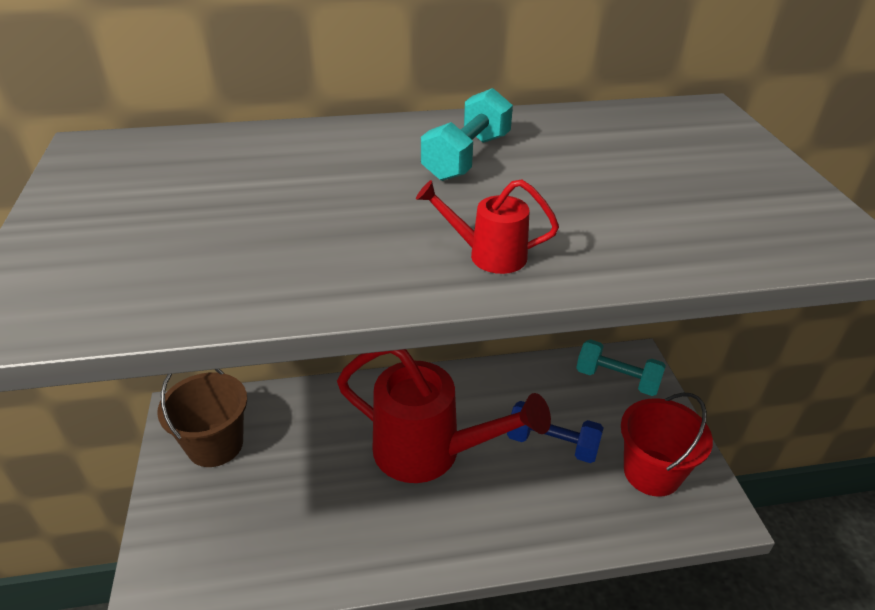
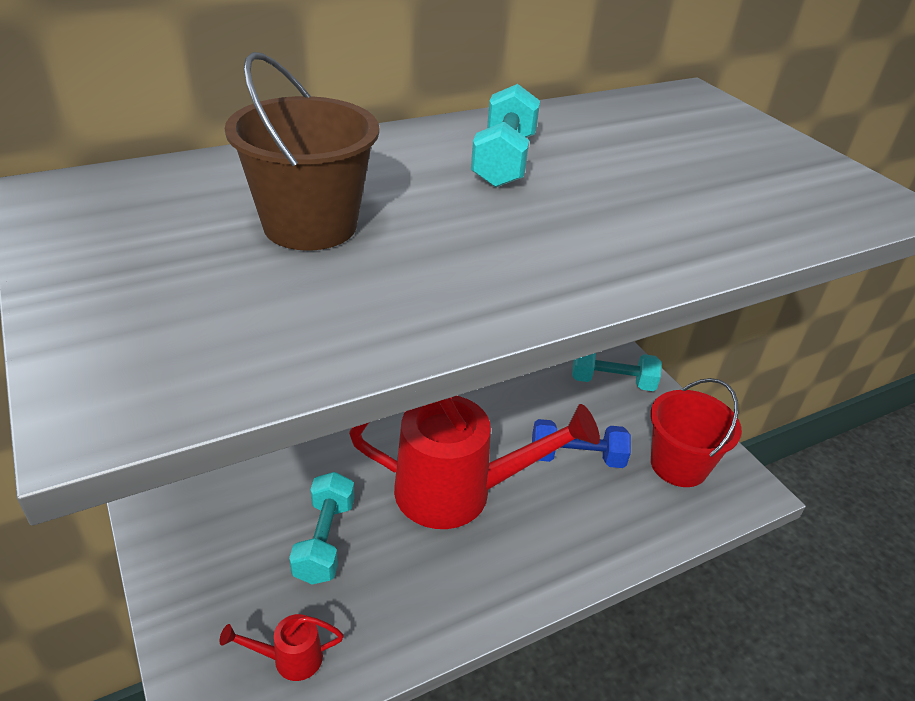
camera: 20 degrees left, 0 degrees up
(215, 445) = (212, 537): brown bucket -> brown bucket (310, 225)
(300, 468) = (325, 540): none -> turquoise dumbbell
(488, 255) = (593, 256): red watering can -> red watering can (290, 659)

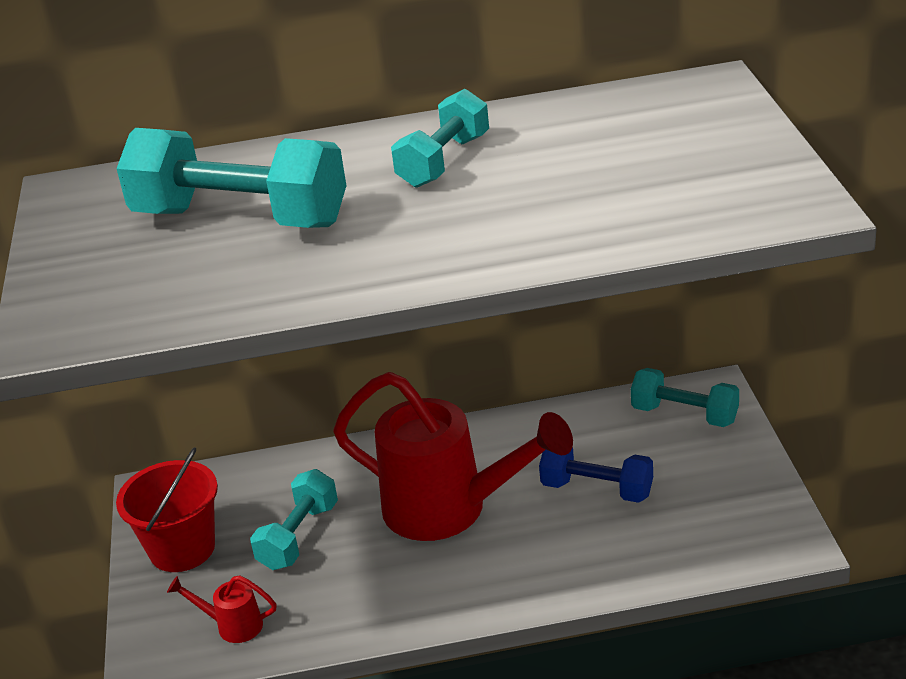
camera: 25 degrees right, 5 degrees down
(310, 225) = (240, 219): brown bucket -> turquoise dumbbell
(678, 465) = (714, 509): red bucket -> red bucket (182, 549)

